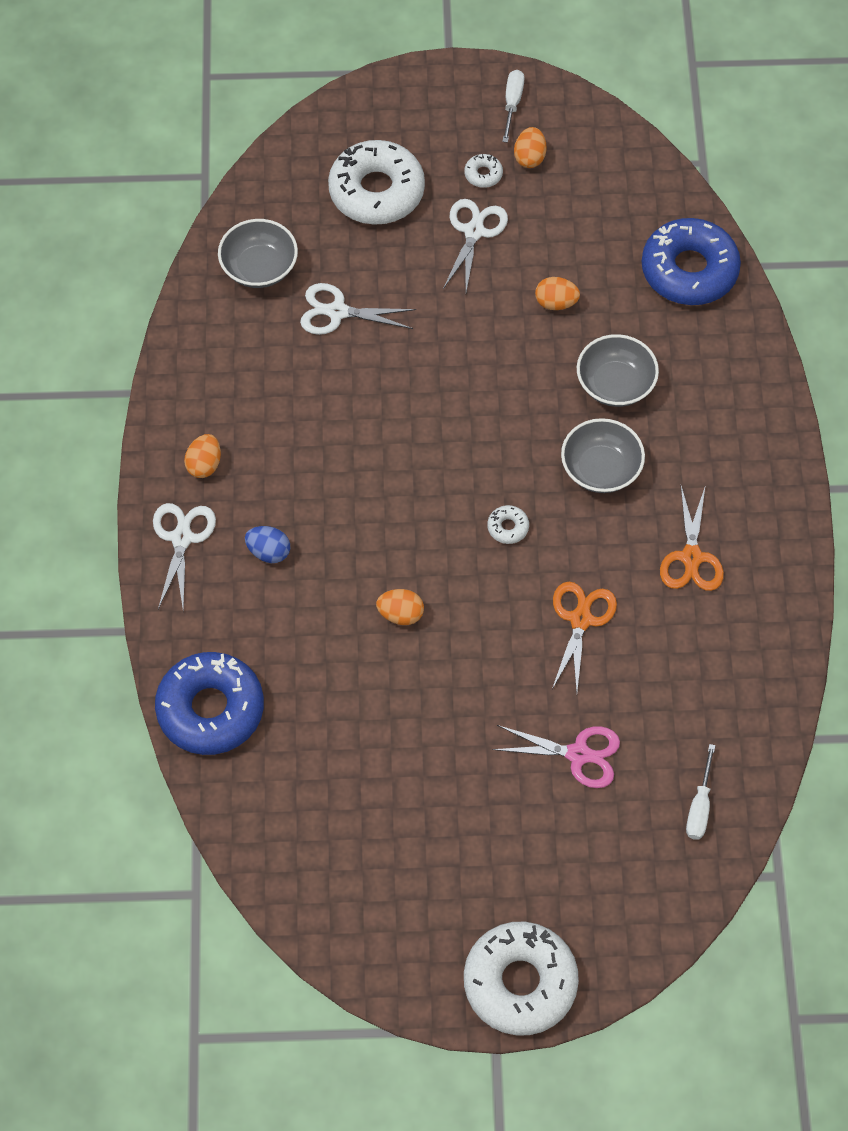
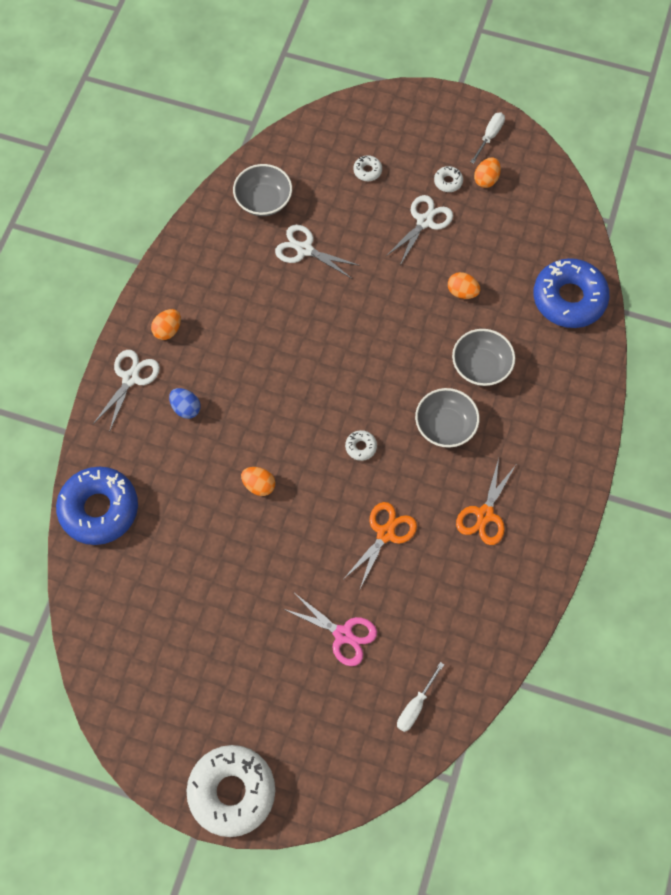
camera: 20 degrees right, 5 degrees up
(376, 191) = (367, 171): white donut -> white donut, size x0.40

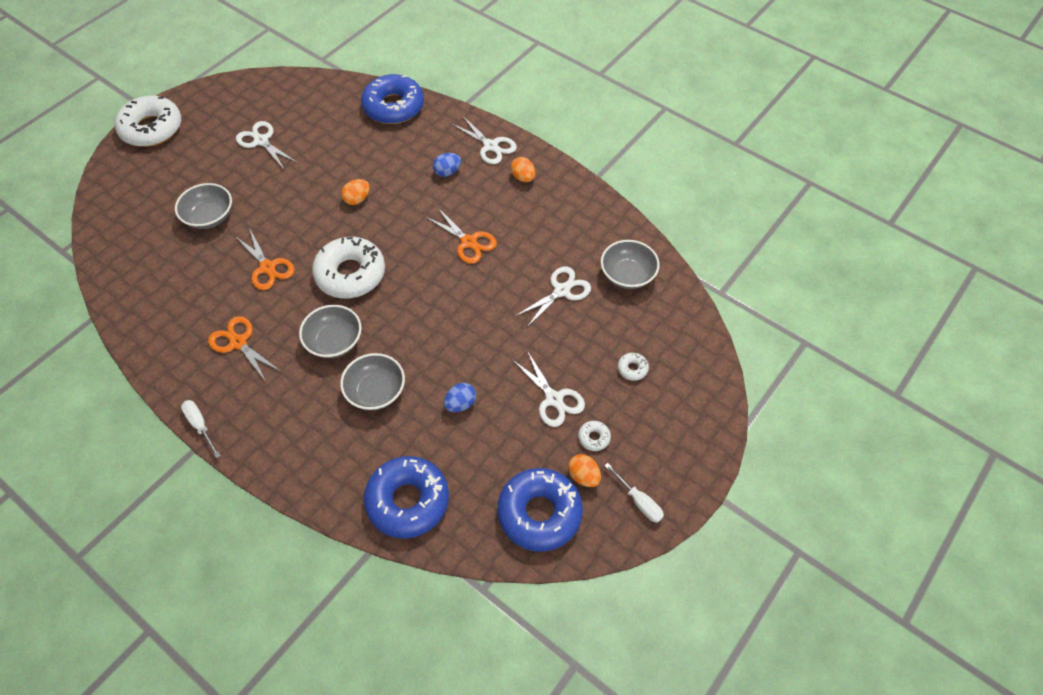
camera: 110 degrees right, 10 degrees down
(207, 638) = (261, 141): none -> white scissors
(276, 351) = (469, 242): none -> orange scissors
(343, 634) = (209, 217): pink scissors -> grey bowl
(361, 447) = (350, 274): white donut -> white donut, size x2.48
(415, 706) = (127, 244): white screwdriver -> white screwdriver (200, 425)
(462, 292) = (460, 404): orange egg -> blue egg
(532, 201) = (539, 513): none -> blue donut

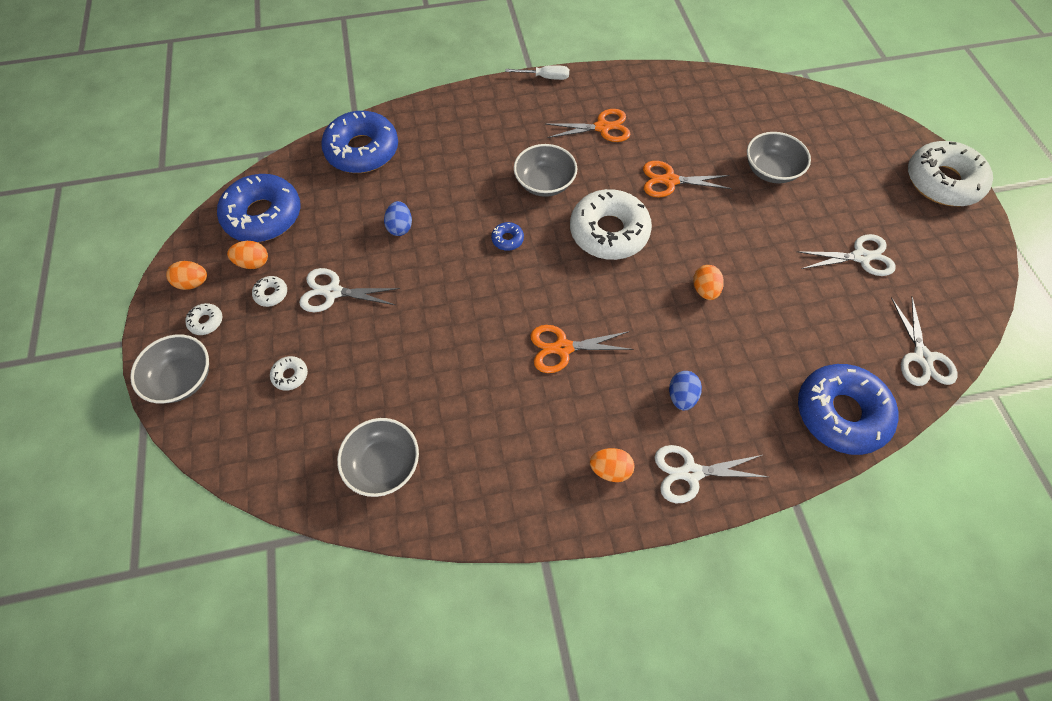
camera: 130 degrees right, 5 degrees up
(376, 391) = (470, 182): grey bowl -> grey bowl (183, 378)
(410, 328) = (507, 239): none -> blue donut
(562, 291) = (427, 385): white scissors -> white scissors (922, 357)
(639, 501) = (193, 283): white screwdriver -> orange egg
(654, 458) = (206, 321): none -> white donut

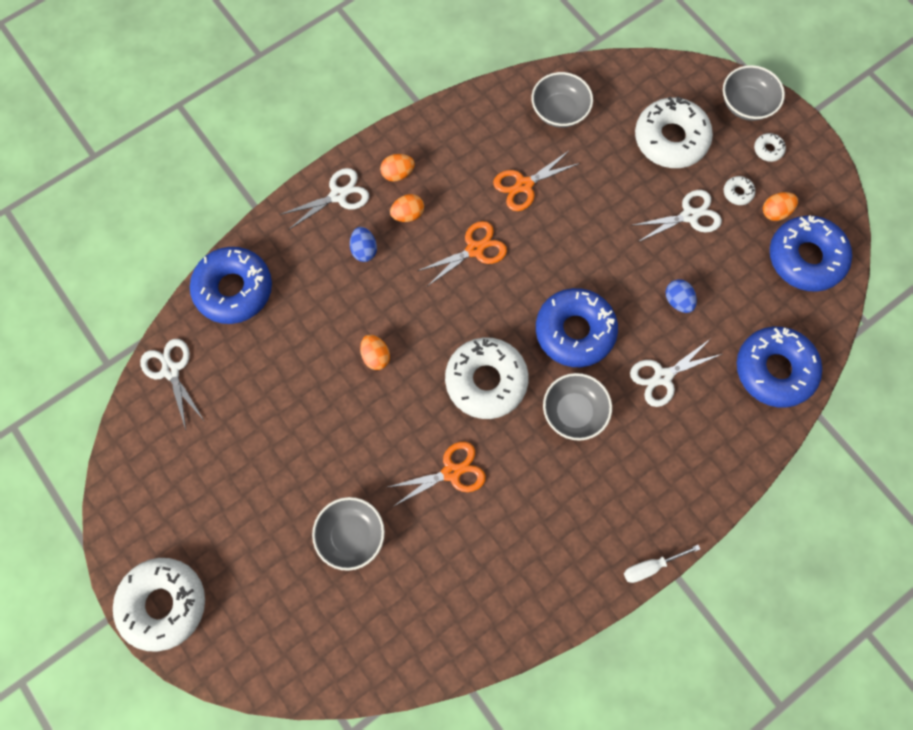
camera: 155 degrees right, 10 degrees up
(193, 283) = (807, 174): orange egg -> orange egg (408, 214)
(290, 375) = (670, 139): white donut -> white donut, size x2.48
(507, 239) = (574, 331): blue donut -> blue donut, size x2.48
(602, 127) = (551, 516): orange scissors -> orange scissors (524, 185)
(860, 257) = (238, 459): white scissors -> white scissors (662, 377)

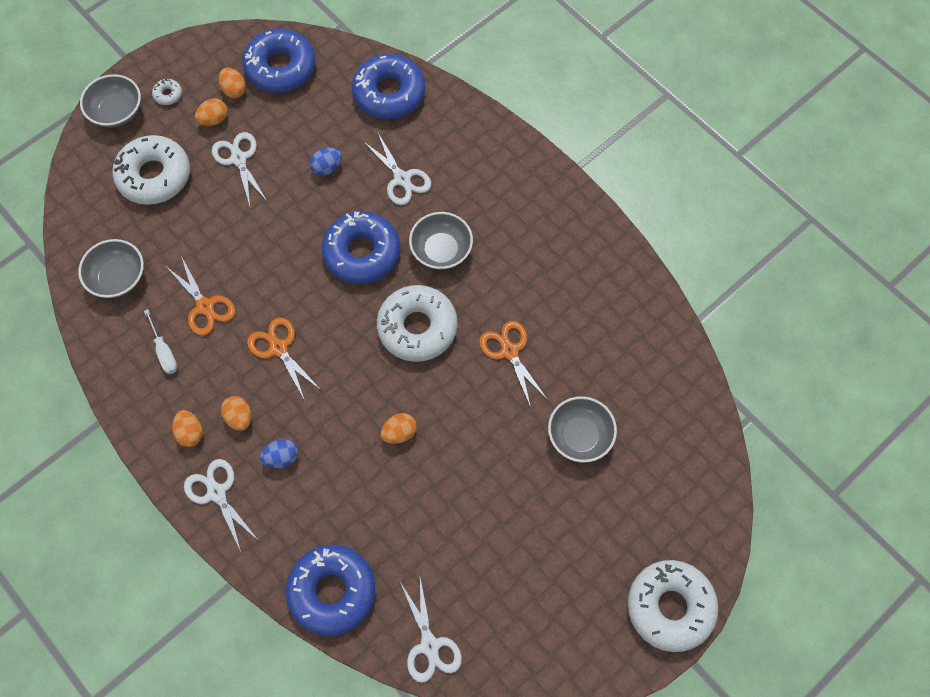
camera: 95 degrees left, 5 degrees down
(171, 370) = (430, 645): white scissors -> white scissors turned 75 degrees counterclockwise
(651, 566) = (573, 185): white screwdriver -> white screwdriver (164, 351)
(737, 193) = (214, 119): white donut -> orange egg

